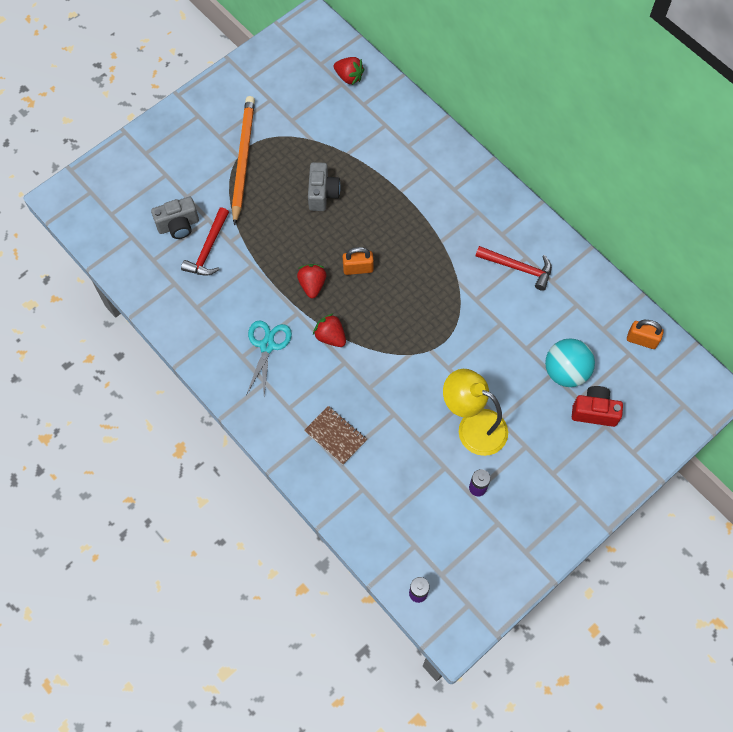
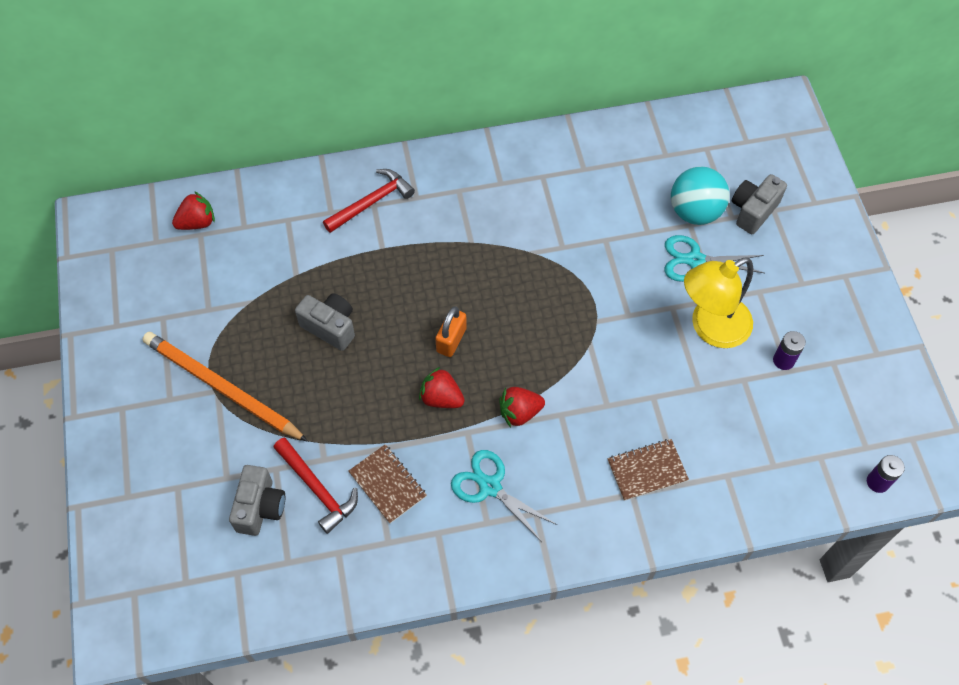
camera: 60 degrees left, 5 degrees down
(234, 286) = (387, 484): none -> brown notebook
(518, 268) = (550, 190): red hammer -> red hammer (372, 202)
(523, 391) = (695, 260): none -> turquoise scissors
(594, 411) = (753, 211): red camera -> grey camera
(641, 340) = (697, 130): orange padlock -> none

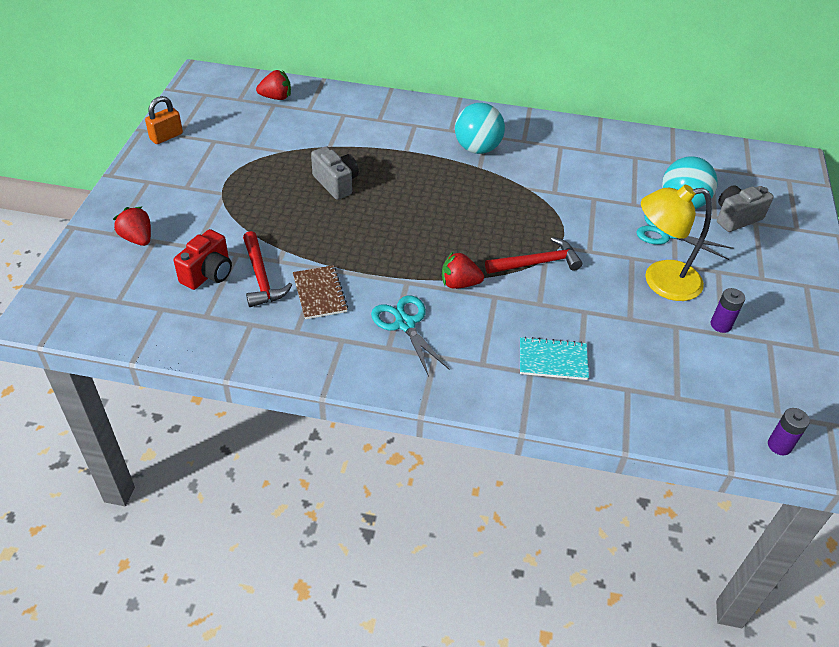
camera: 20 degrees right, 15 degrees down
(222, 388) = (229, 193): orange pencil -> none
(260, 507) = (208, 274): grey camera -> red camera
(372, 202) = (414, 123): red hammer -> red hammer (537, 263)
(441, 398) = (398, 253): red strawberry -> red strawberry (137, 238)
(451, 340) = (428, 220): orange padlock -> orange padlock (166, 136)
(457, 214) = (477, 148): none -> turquoise ball
(647, 470) = (553, 360): brown notebook -> turquoise notebook

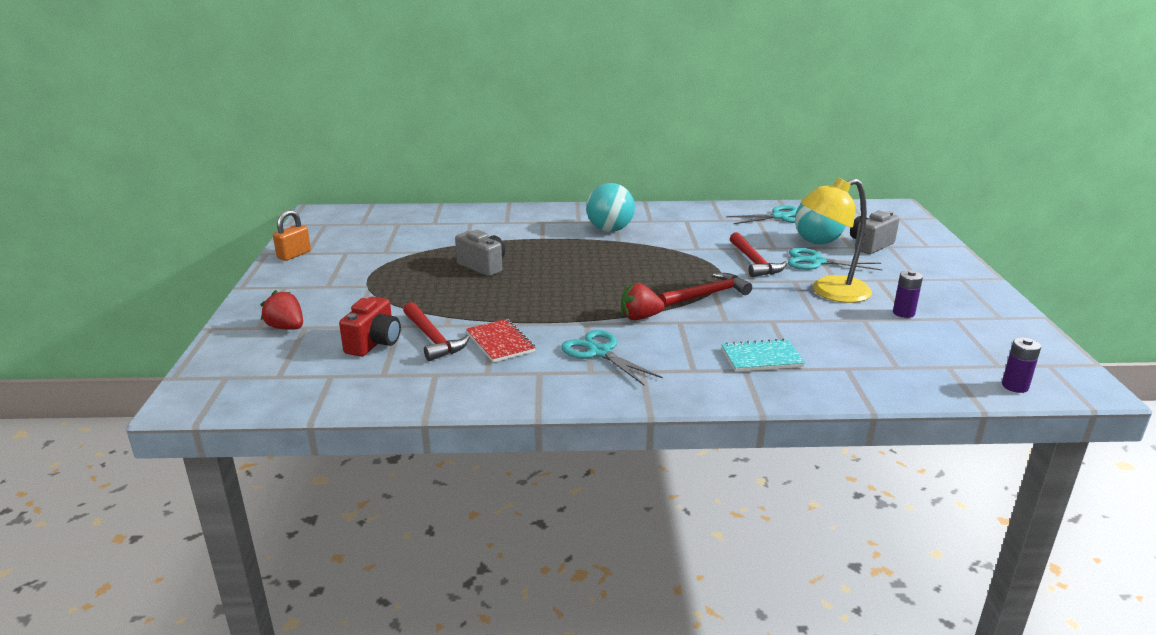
camera: 10 degrees left, 20 degrees down
(276, 97) = (398, 219): red strawberry -> none
(319, 293) = (500, 342): brown notebook -> red notebook
(603, 223) = (754, 262): none -> red hammer
(661, 156) = (780, 217): none -> turquoise scissors

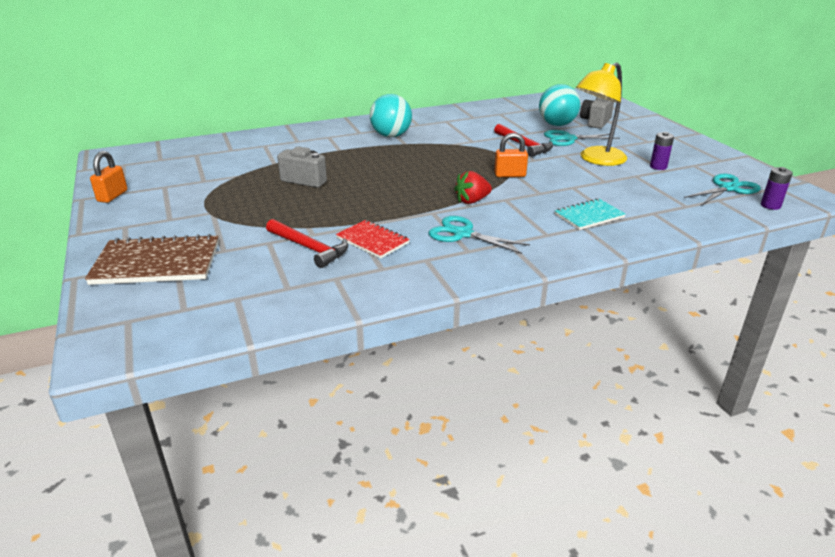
camera: 20 degrees left, 5 degrees up
(286, 328) = (157, 263): red strawberry -> brown notebook
(374, 343) = (257, 262): red camera -> none
(707, 294) = (510, 175): red hammer -> orange padlock
(780, 217) = (515, 109): turquoise scissors -> turquoise scissors (728, 188)

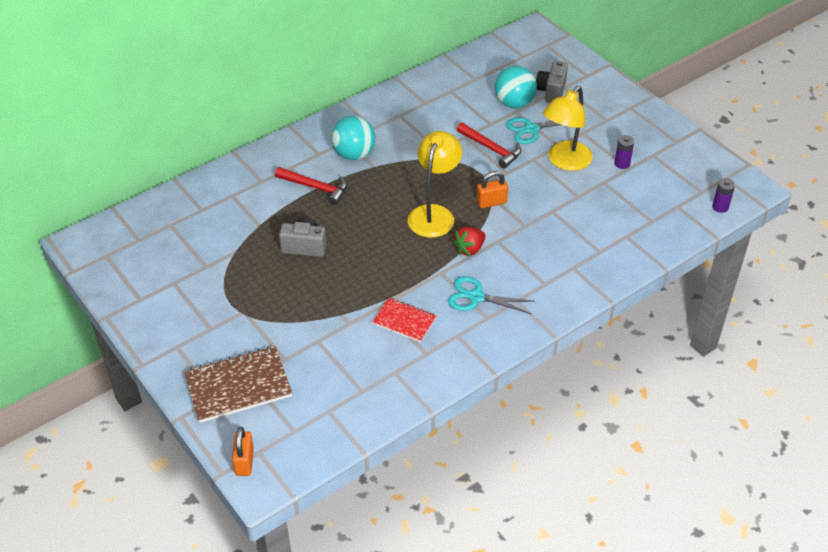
camera: 15 degrees left, 15 degrees up
(112, 196) = (133, 307): orange padlock -> orange padlock (244, 461)
(309, 248) = (356, 341): red hammer -> red hammer (316, 188)
(447, 175) = (434, 214): none -> yellow lamp
(589, 216) = (574, 251): turquoise notebook -> none
(728, 188) = (684, 187): turquoise scissors -> none

